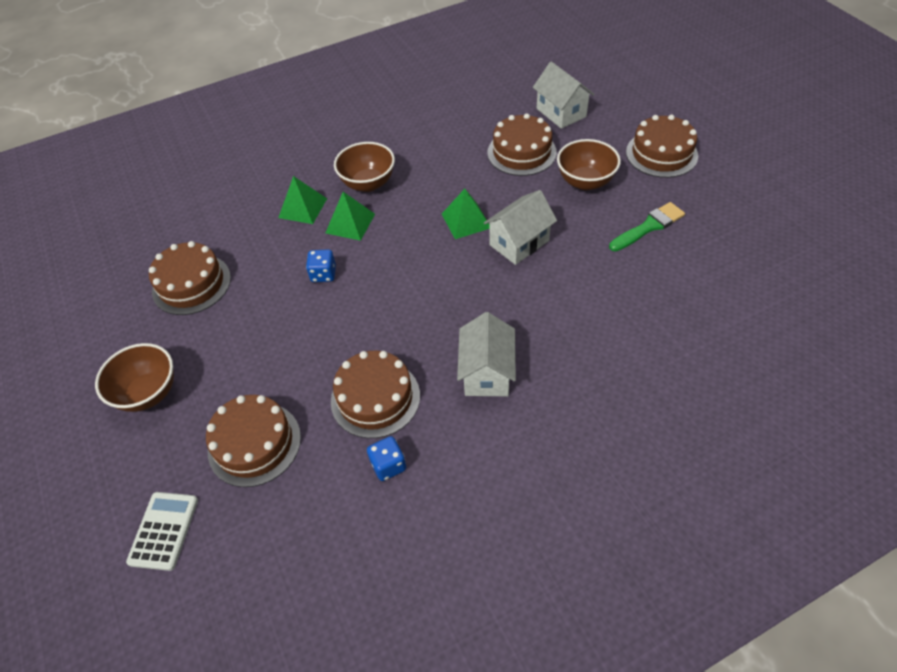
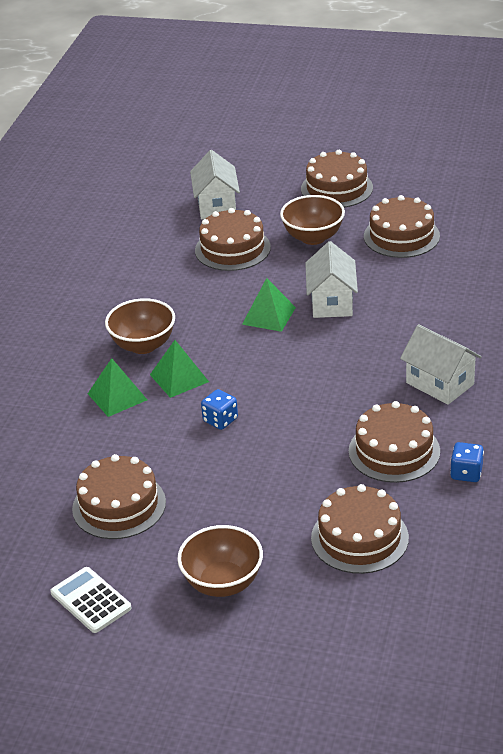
camera: 50 degrees left, 15 degrees down
(164, 530) = (388, 625): white calculator -> white calculator (90, 600)
(561, 112) = (216, 206): white house -> white house turned 75 degrees clockwise
(649, 227) = (401, 236): green brush -> brown cake

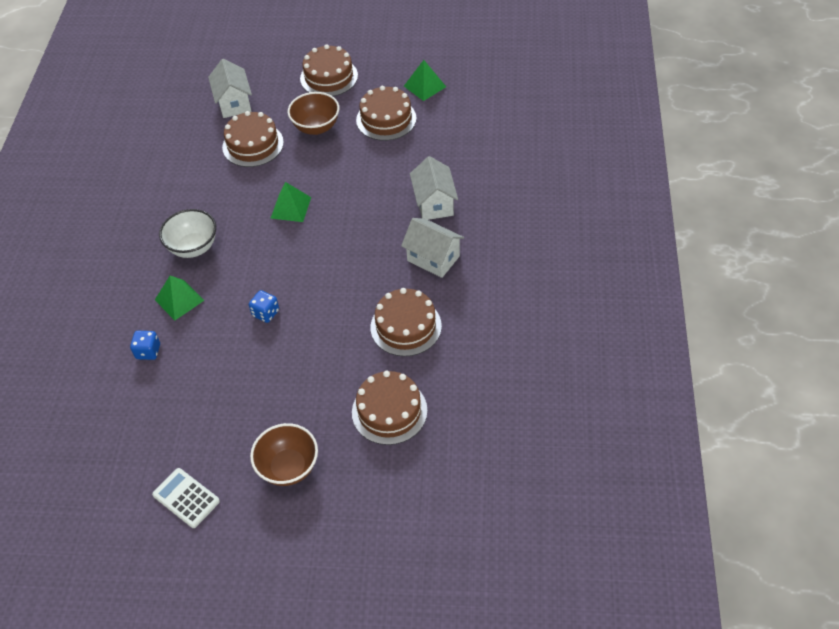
camera: 10 degrees left, 15 degrees up
(119, 505) = (196, 405): brown cake -> none
(143, 345) = (193, 247): brown bowl -> white bowl
(179, 378) = (227, 276): green pyramid -> green pyramid (425, 86)
(332, 302) = (339, 189): white house -> white house (434, 203)
(466, 473) = (463, 340): blue dice -> blue dice (148, 351)

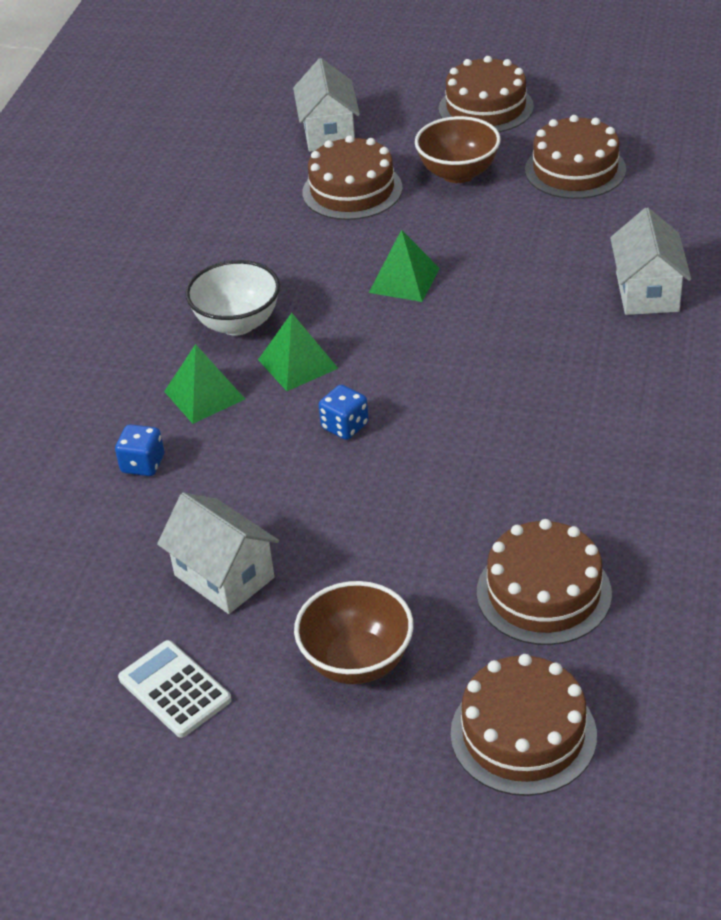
camera: 10 degrees right, 10 degrees down
(406, 326) = (583, 467): brown cake -> brown cake (523, 734)
(425, 86) = (644, 129): green pyramid -> green pyramid (298, 364)
(433, 258) = (640, 371): white house -> white house (224, 576)

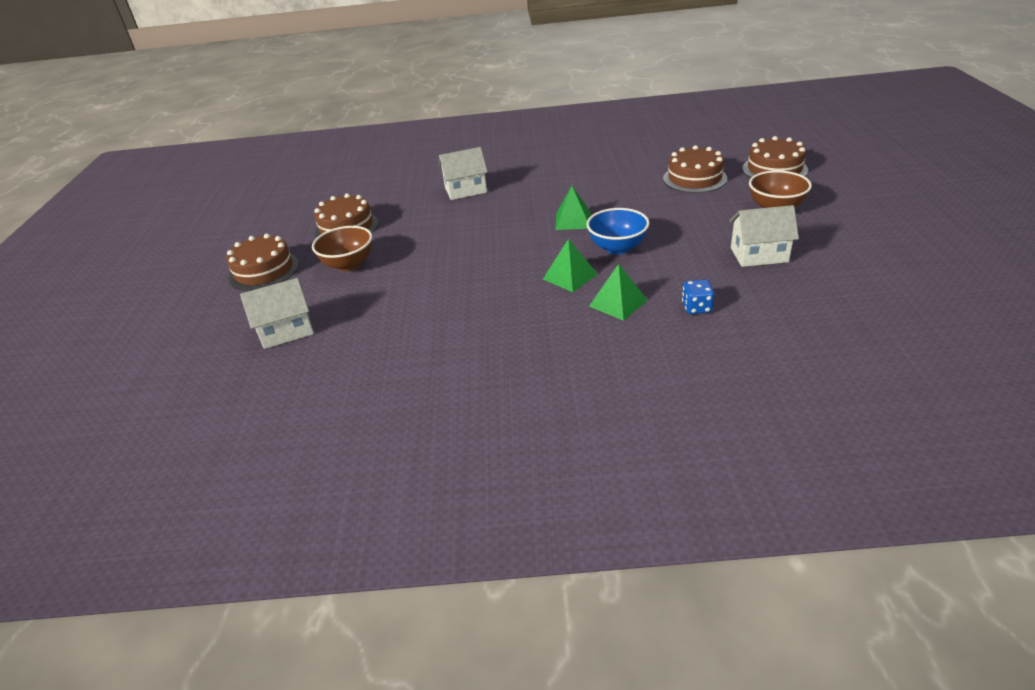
camera: 105 degrees left, 5 degrees down
(174, 689) = (844, 248): white calculator -> none
(224, 576) = (759, 255): white house -> white house turned 60 degrees clockwise
(237, 323) = (538, 310): white bowl -> none
(345, 426) = (617, 248): blue dice -> blue bowl
(352, 190) = (369, 301): brown cake -> none
(404, 280) = (472, 259): green pyramid -> green pyramid (573, 220)

